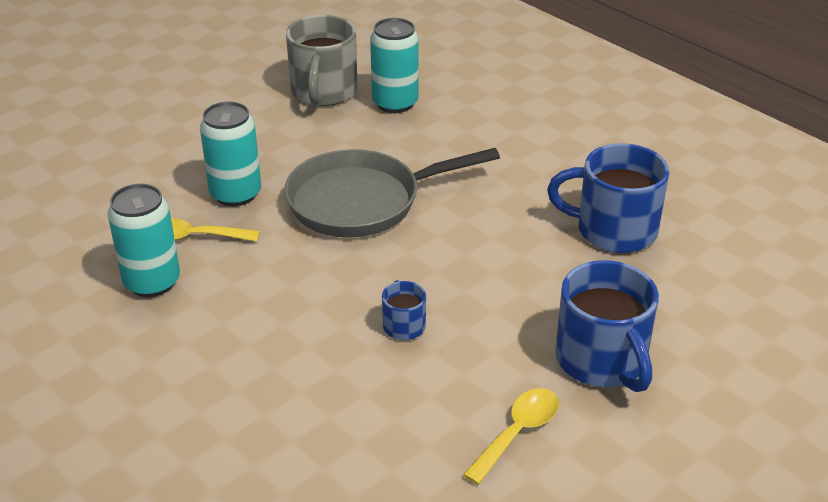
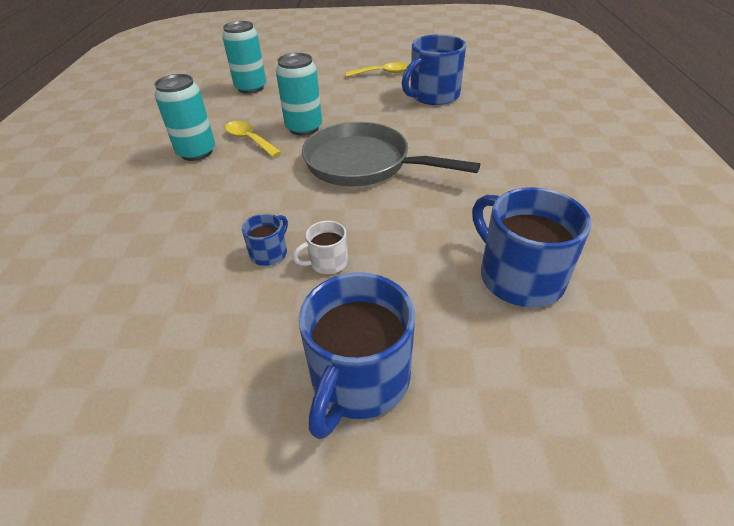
camera: 45 degrees right, 5 degrees up
(323, 92) = (433, 96): grey mug -> blue mug
(395, 103) = (469, 117): turquoise can -> turquoise can (251, 88)
(464, 303) = (327, 262): none -> white mug
(517, 433) = (215, 388): yellow spoon -> yellow spoon (382, 73)

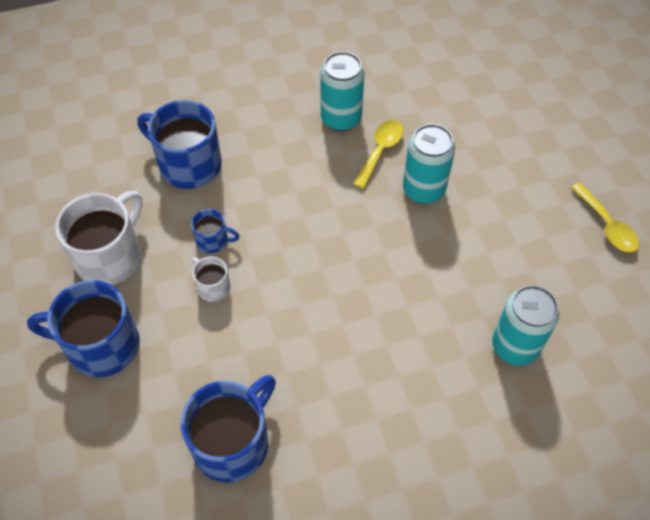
camera: 70 degrees right, 15 degrees up
(229, 350) = (110, 256): none -> white mug
(251, 88) = (495, 102): turquoise can -> turquoise can (515, 346)
(363, 163) = (372, 269): grey pan -> none
(433, 96) = (564, 301): blue mug -> blue mug (188, 164)

